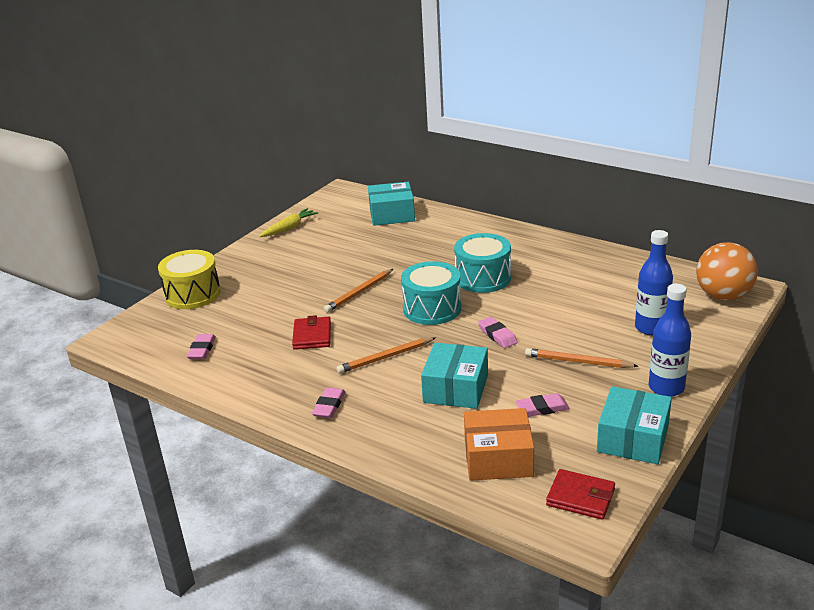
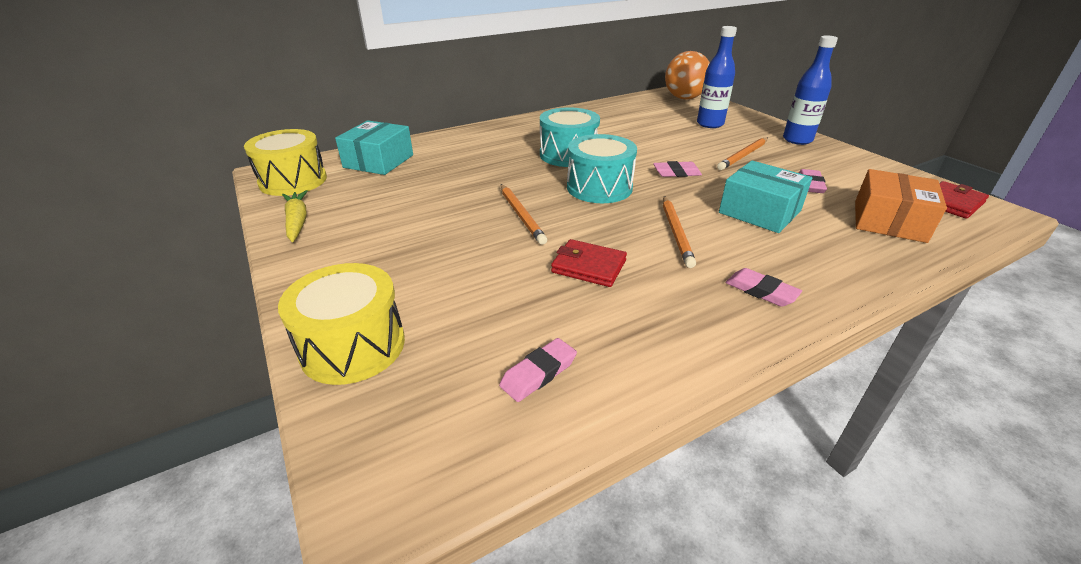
camera: 65 degrees left, 5 degrees up
(202, 349) = (539, 373): pink eraser -> pink eraser turned 75 degrees counterclockwise
(336, 203) = (293, 181): none -> yellow drum
(633, 439) = (866, 166): turquoise box -> none

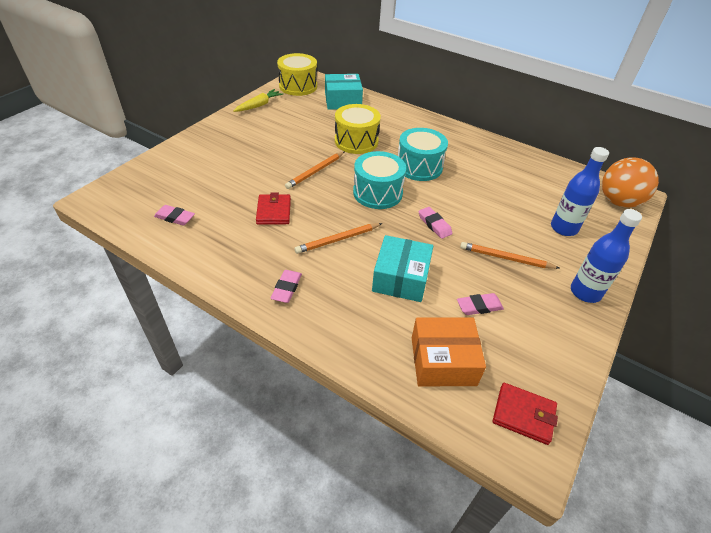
camera: 60 degrees right, 10 degrees up
(353, 346) = (172, 160): yellow drum -> yellow drum (356, 141)

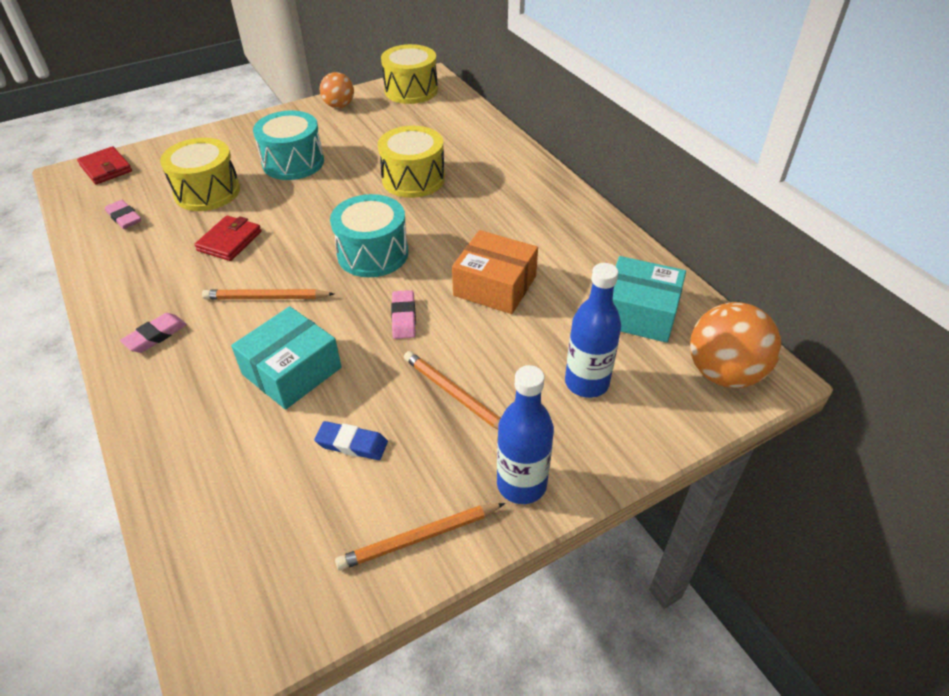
camera: 30 degrees right, 0 degrees up
(222, 183) = (207, 192): none -> yellow drum
(259, 105) = (339, 106): yellow carrot -> orange ball
(315, 171) = (324, 205): orange pencil -> orange pencil (419, 538)
(343, 101) = (449, 121): turquoise box -> turquoise box (639, 313)
(419, 167) = (462, 234): turquoise drum -> turquoise drum (293, 162)
(443, 361) = (238, 492): orange box -> orange box (495, 286)
(479, 306) = (352, 444): pink eraser -> blue eraser
(523, 415) = (264, 603): red wallet -> red wallet (106, 168)

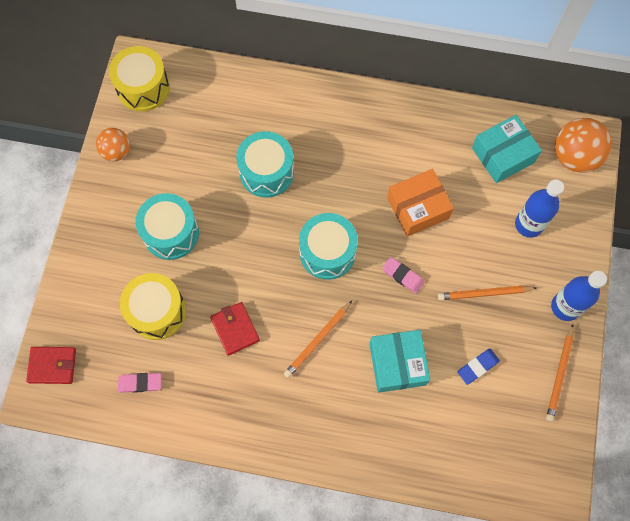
camera: 50 degrees left, 25 degrees up
(155, 336) = (300, 423): pink eraser -> none
(413, 179) = (266, 172): yellow drum -> turquoise drum

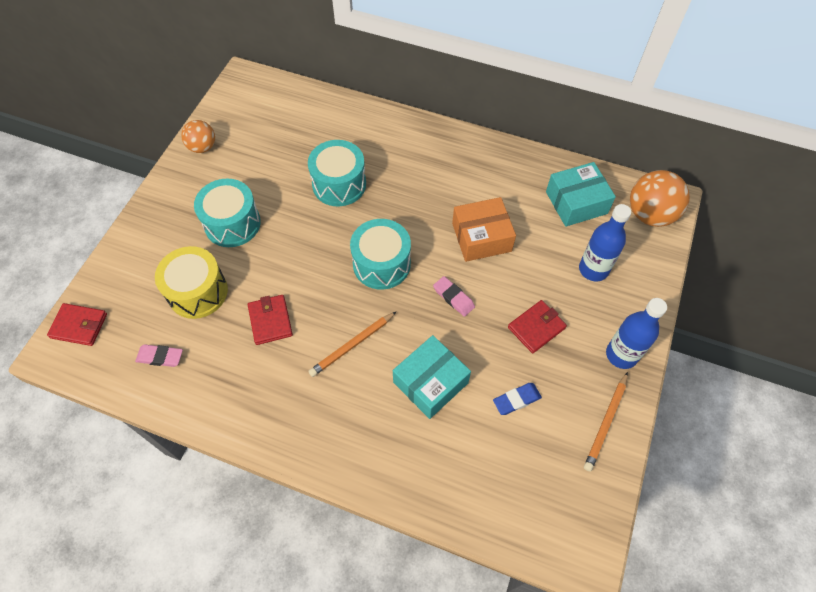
camera: 10 degrees right, 10 degrees down
(143, 88) = (243, 99): yellow drum -> none
(397, 364) = (430, 382): turquoise box -> turquoise box turned 45 degrees clockwise
(484, 293) = (536, 328): orange pencil -> red wallet

